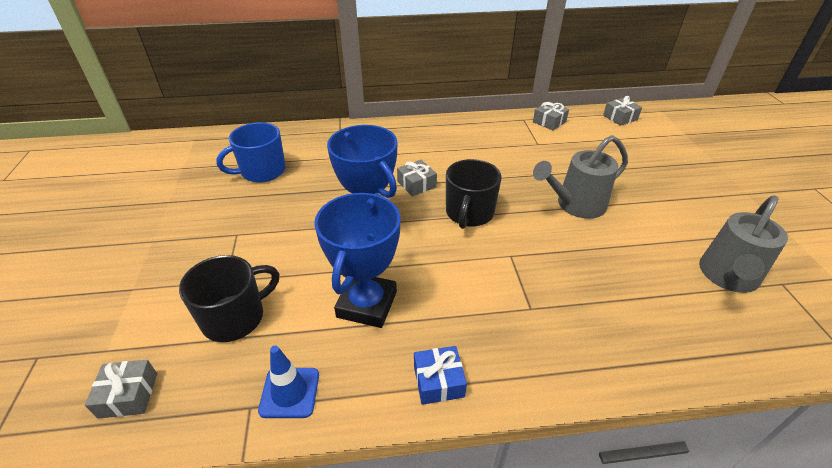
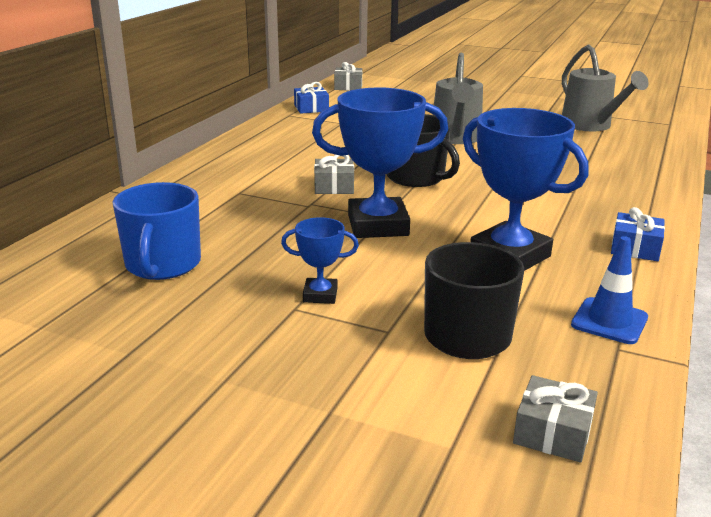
camera: 60 degrees left, 15 degrees down
(257, 237) = (320, 295): none -> blue trophy
(549, 122) = (311, 108): grey gift -> blue gift

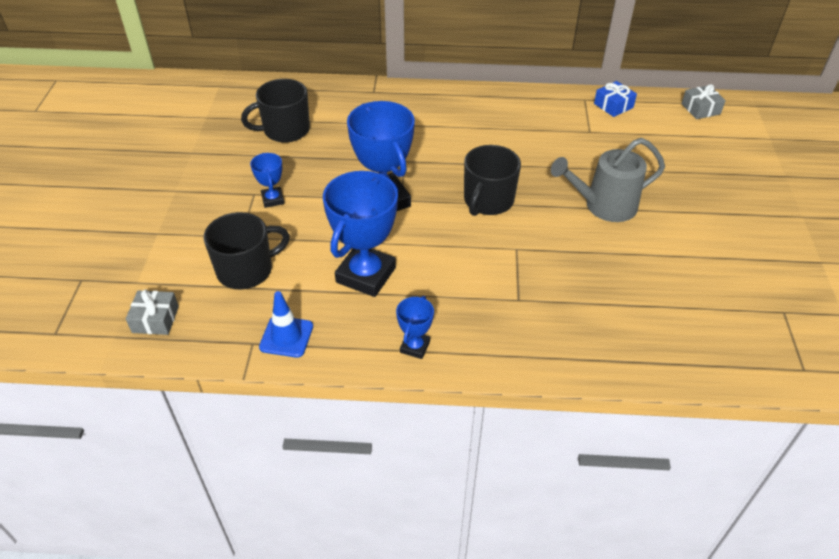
camera: 70 degrees right, 20 degrees up
(163, 265) = (285, 130): blue mug -> black mug
(334, 186) = (442, 163): grey gift -> none
(590, 126) = (729, 298): grey watering can -> none
(635, 248) = (415, 347): blue gift -> blue trophy

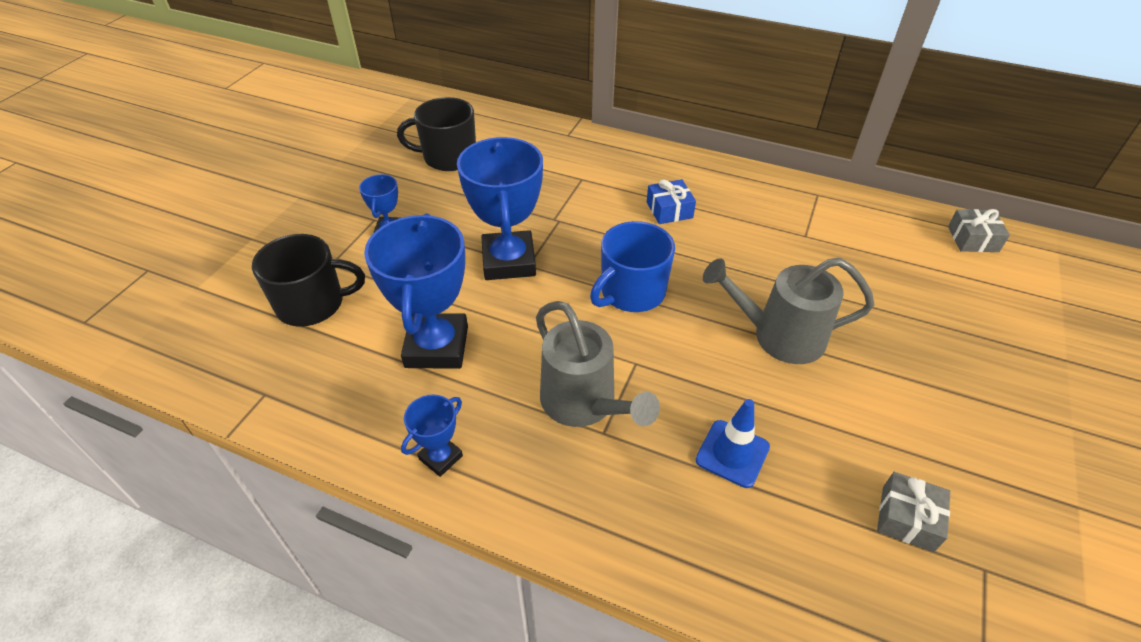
camera: 20 degrees right, 0 degrees up
(155, 319) = (186, 335): grey gift -> grey gift (907, 518)
(286, 337) = (304, 397): blue traffic cone -> blue traffic cone (732, 453)
(366, 275) = (437, 346): blue trophy -> blue trophy turned 45 degrees counterclockwise
(488, 201) = (631, 292): black mug -> blue mug
(496, 285) = (584, 404): none -> grey watering can
(613, 105) = (852, 210): blue gift -> blue gift (669, 210)

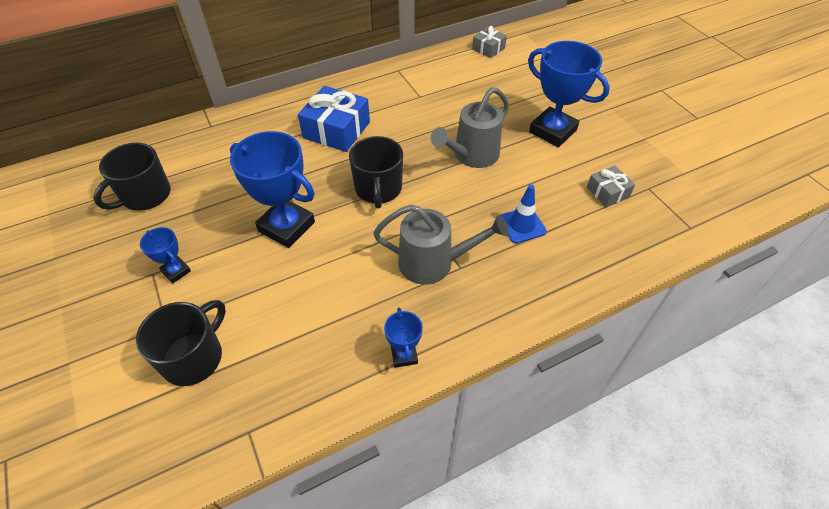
camera: 50 degrees left, 5 degrees up
(437, 346) = (316, 307): blue trophy -> blue trophy (552, 131)
(631, 292) = (378, 189): blue mug -> black mug
(669, 210) = (336, 130): blue gift -> blue gift, size x1.81

